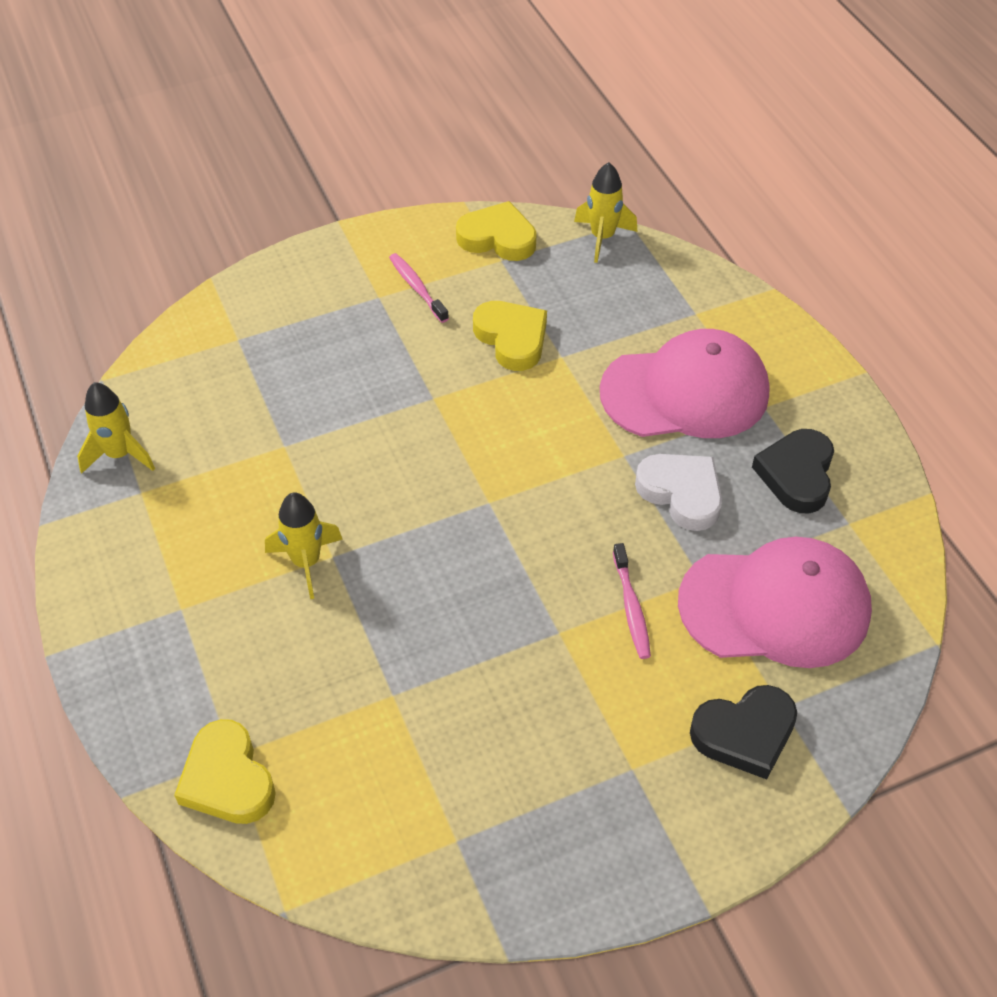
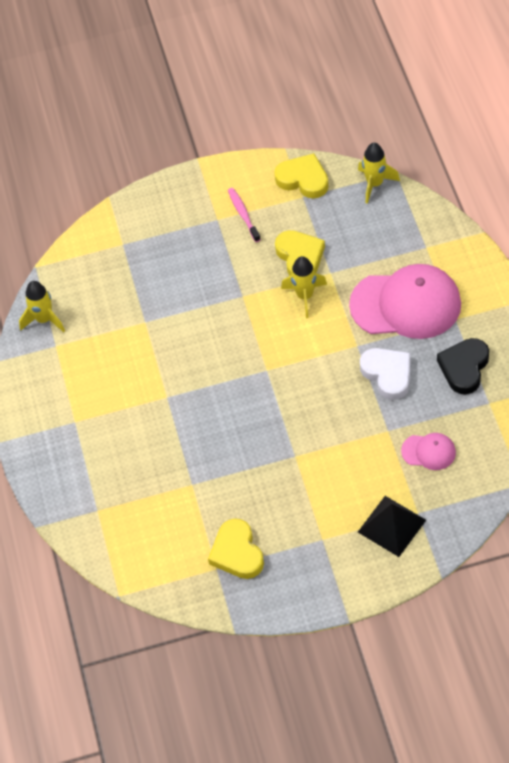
camera: 15 degrees right, 5 degrees up
(227, 779) = (94, 523): yellow heart -> yellow heart (237, 553)
(306, 562) = (151, 399): yellow rocket -> yellow rocket (305, 296)
(631, 607) = (341, 444): pink toothbrush -> none
(745, 734) = (392, 526): black heart -> black pyramid
(775, 606) = (428, 452): pink cap -> pink cap, size x0.46

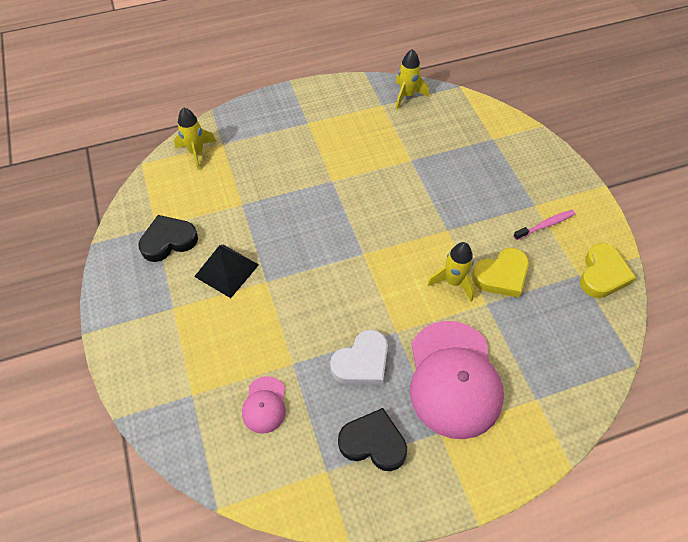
camera: 80 degrees right, 0 degrees up
(237, 553) = (168, 241): yellow heart -> black heart
(374, 184) = (614, 343): yellow rocket -> yellow rocket (196, 152)
(392, 526) = (179, 369): black pyramid -> black pyramid (226, 270)

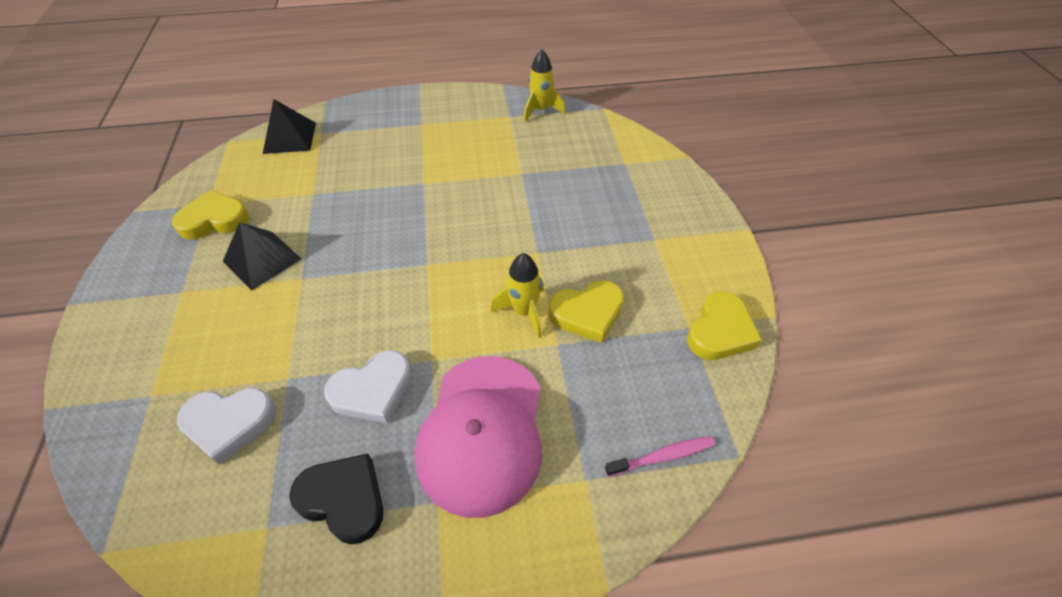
camera: 10 degrees right, 5 degrees down
(168, 241) = (214, 220): black heart -> yellow heart
(196, 152) = (289, 138): yellow rocket -> black pyramid
(264, 405) = (229, 423): pink cap -> white heart
(545, 225) = (660, 263): pink toothbrush -> pink toothbrush (662, 456)

